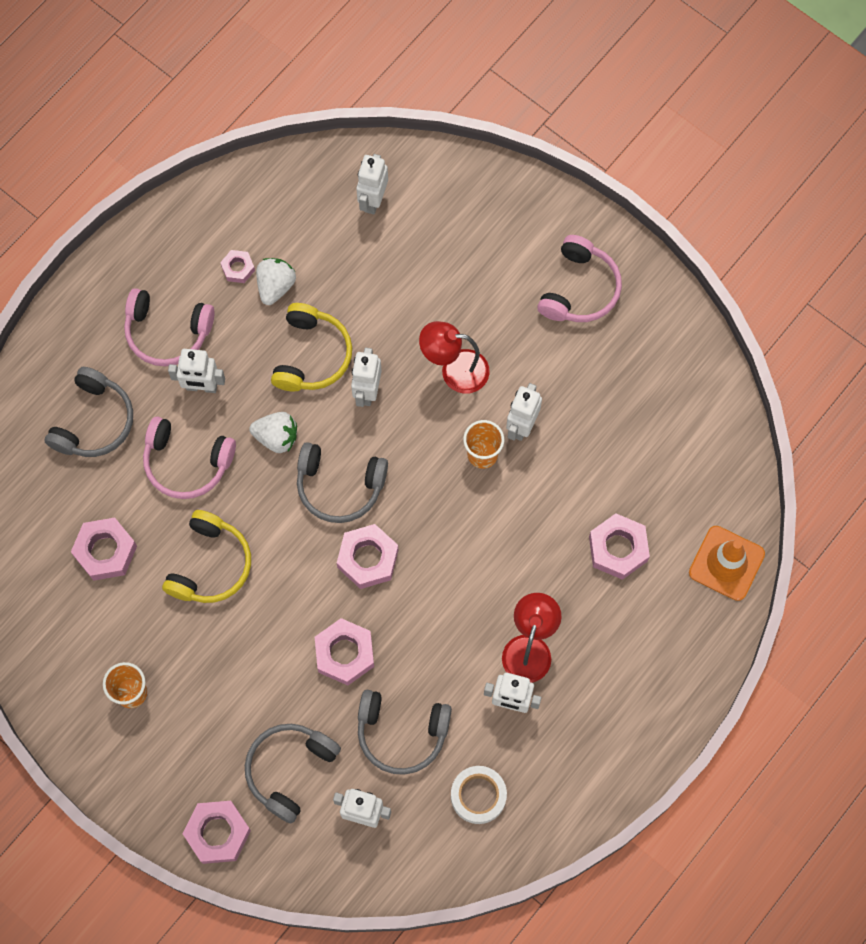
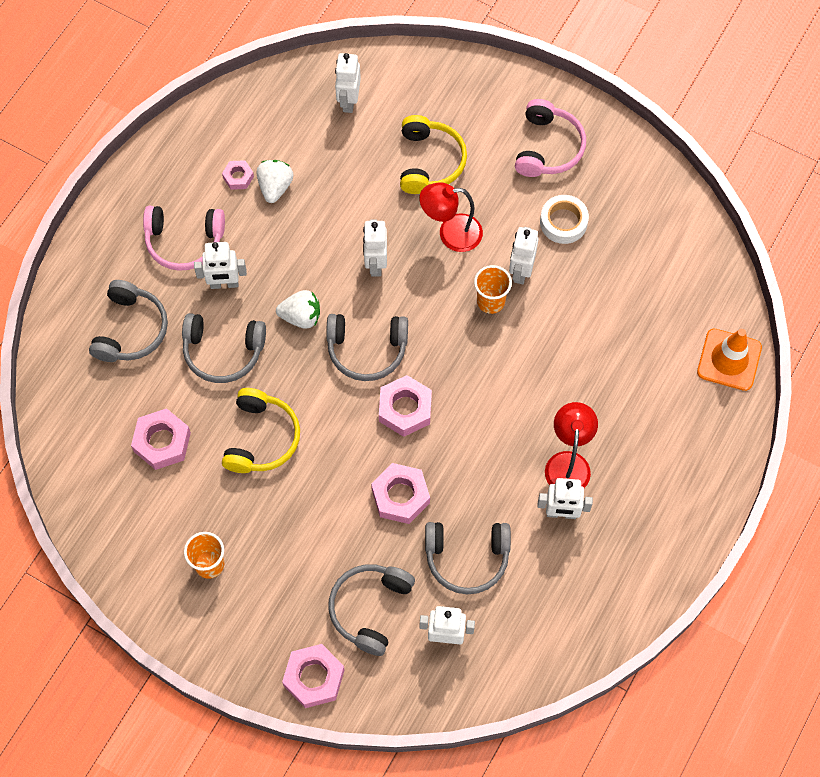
camera: 10 degrees left, 5 degrees down
(187, 463) = (223, 352): pink headphones -> grey headphones
(312, 355) = (319, 241): yellow headphones -> yellow headphones (429, 162)
(478, 796) = (549, 602): white tape -> white tape (563, 222)
(618, 549) = (629, 363): pink nut -> none

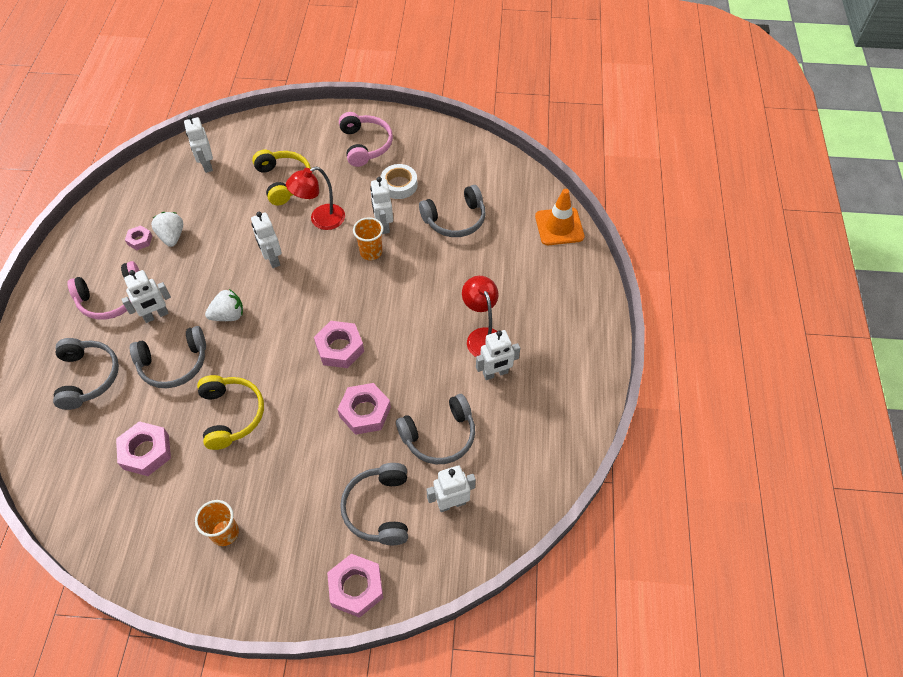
camera: 25 degrees left, 10 degrees down
(367, 350) = (291, 319): grey headphones -> grey headphones (455, 220)

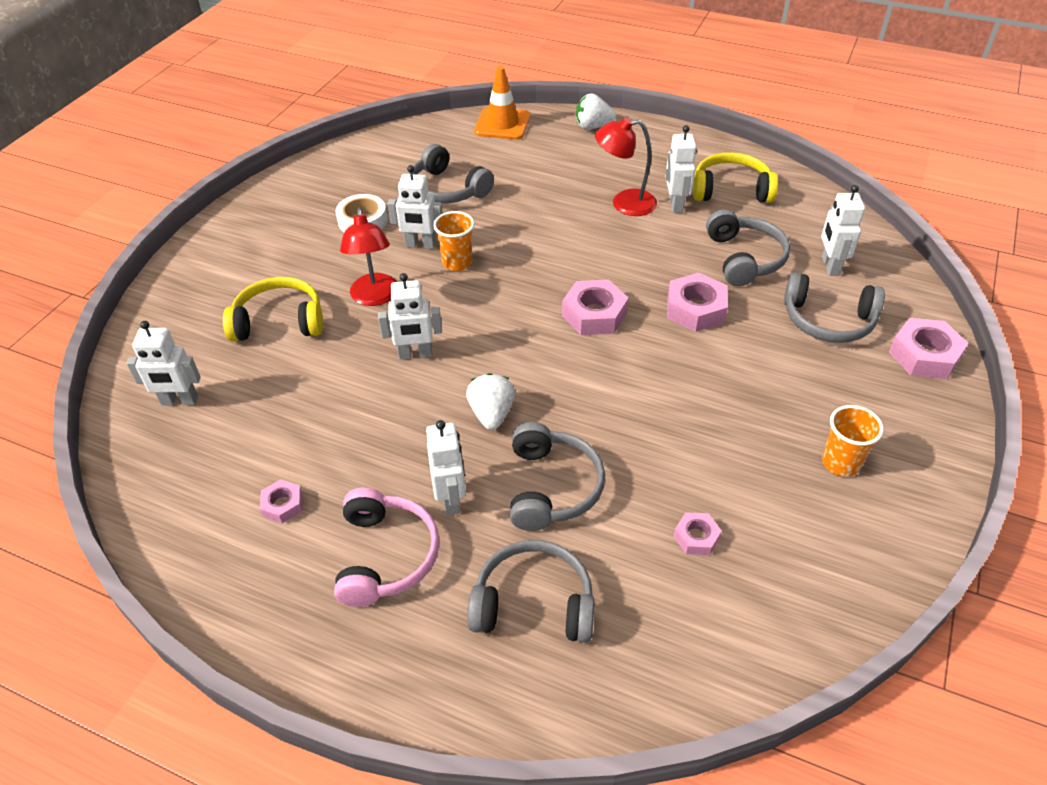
camera: 70 degrees left, 10 degrees down
(146, 452) = (696, 537): pink nut -> pink nut, size x0.56
(172, 236) = (302, 462): white strawberry -> white strawberry (593, 126)
(231, 415) = (661, 433): yellow headphones -> yellow headphones (731, 190)
(365, 145) = (271, 236): pink headphones -> none
(455, 220) = (447, 189): grey headphones -> grey headphones turned 135 degrees clockwise

